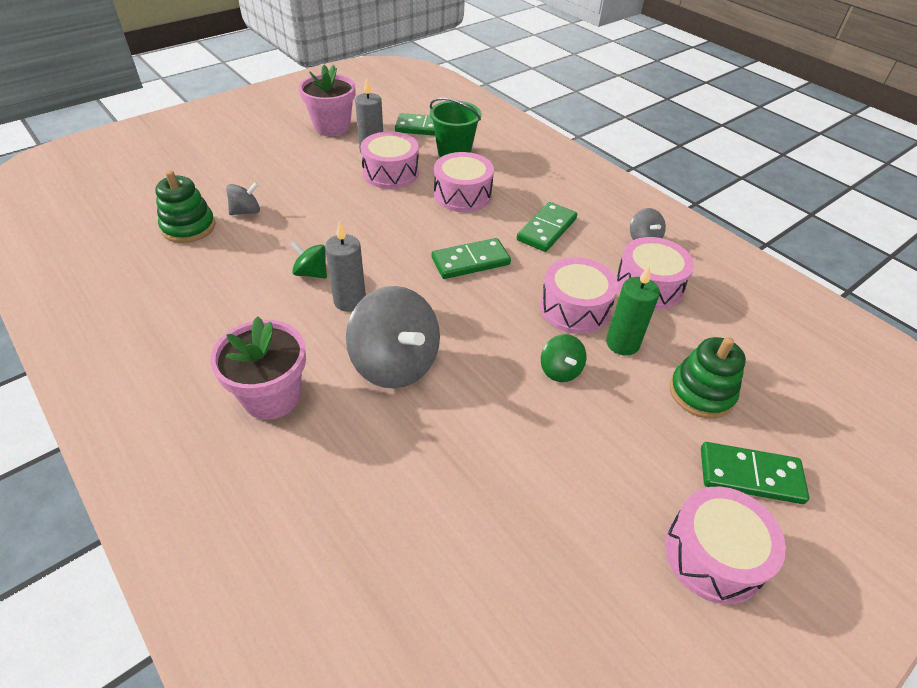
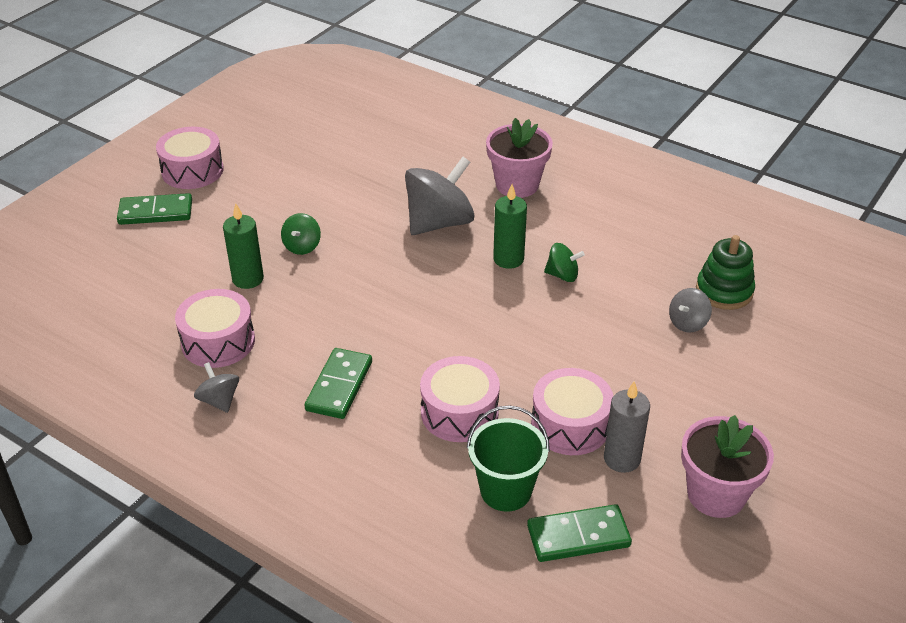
camera: 165 degrees right, 5 degrees down
(350, 301) = (508, 259): grey candle -> green candle
(395, 363) = (439, 222): grey spinning top -> grey spinning top turned 105 degrees clockwise
(470, 261) = (413, 324): green domino -> none
(560, 370) = (302, 246): green spinning top -> green spinning top turned 135 degrees counterclockwise
(574, 308) = (295, 300): pink drum -> none
(701, 393) = (181, 255): green stacking toy -> none

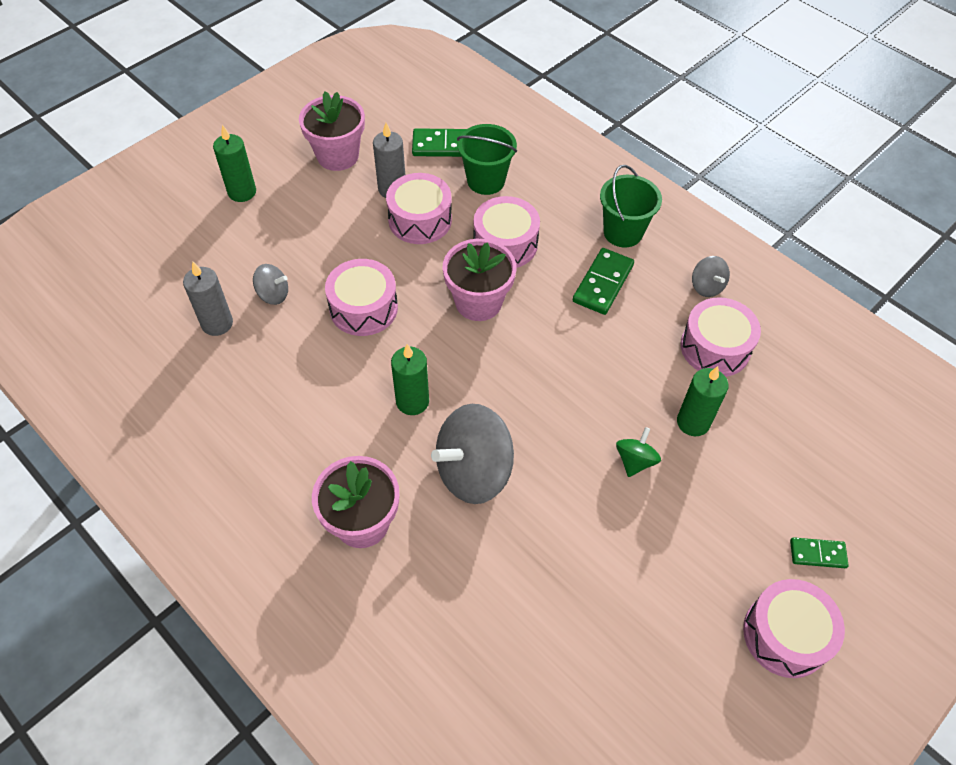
camera: 170 degrees left, 15 degrees up
(155, 212) = (817, 554): green domino -> green domino, size x0.61
(318, 449) = (623, 232): none -> green bucket
(472, 347) = (478, 302): none -> pink flower pot
(562, 275) = (364, 370): green spinning top -> none
(589, 324) = (363, 308): none -> pink drum
(687, 323) = (273, 294): grey spinning top -> grey spinning top turned 45 degrees clockwise
(724, 291) = (217, 323): green stacking toy -> grey candle
(801, 424) = (242, 192): none -> green candle

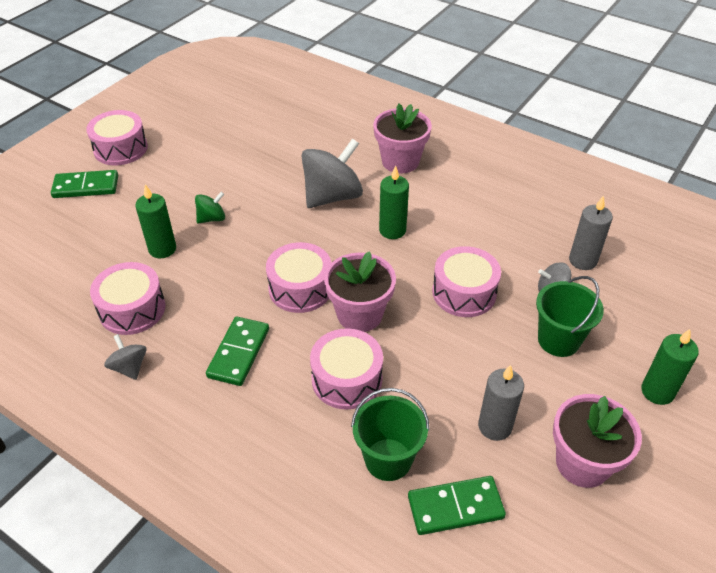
camera: 170 degrees right, 10 degrees down
(420, 220) = (447, 392): pink drum -> pink drum (300, 288)
(623, 232) = (216, 416): green bucket -> green bucket (558, 340)
(635, 461) = (212, 218): green spinning top -> green spinning top turned 135 degrees counterclockwise
(817, 554) = (86, 186): green domino -> green domino, size x1.65

